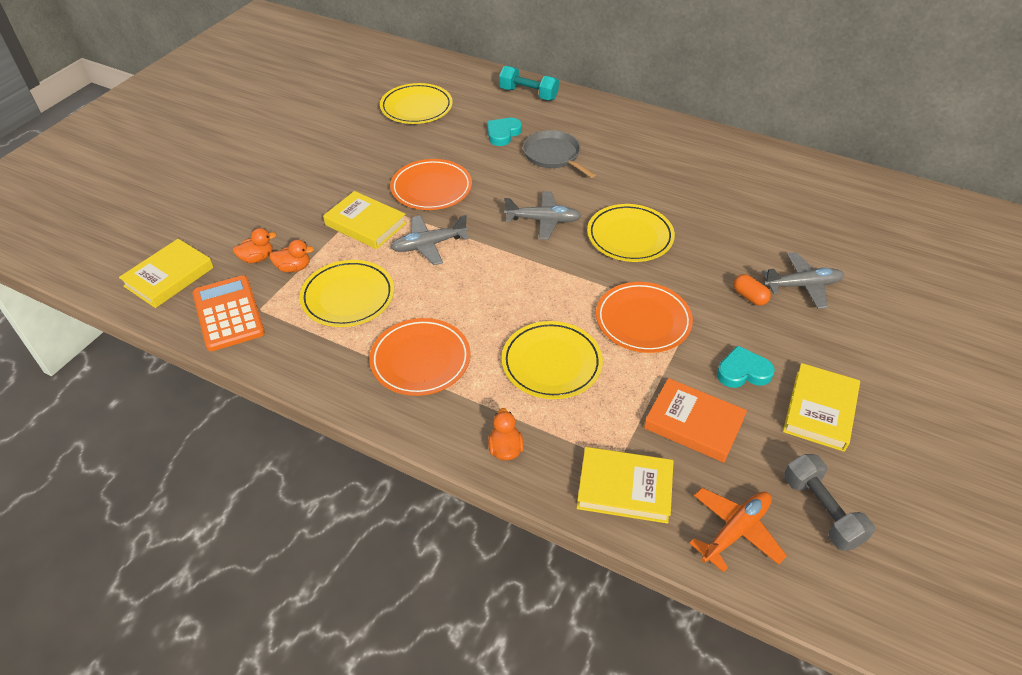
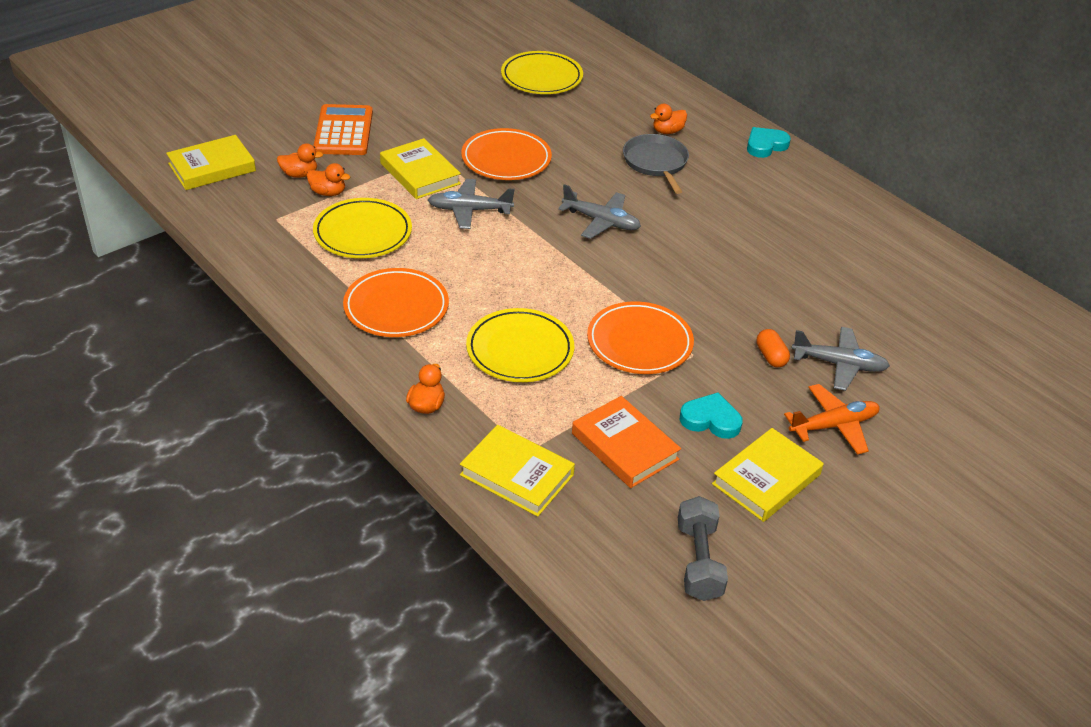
camera: 20 degrees right, 5 degrees down
(228, 313) = (246, 214): orange calculator -> orange calculator (343, 131)
(503, 134) = (616, 127): turquoise heart -> turquoise heart (765, 145)
(528, 94) = (671, 95): turquoise dumbbell -> none
(545, 126) = (667, 131): none -> orange duck
(630, 237) = (682, 263): yellow plate -> none
(735, 531) = (599, 546): orange plane -> orange plane (834, 426)

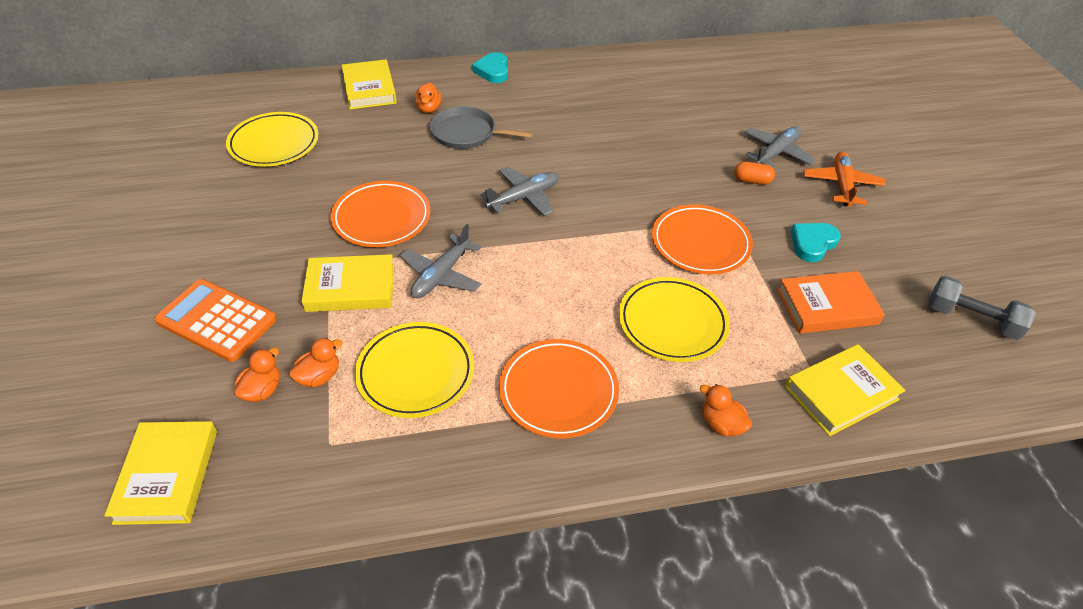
camera: 60 degrees left, 5 degrees up
(766, 479) = (889, 243): yellow book -> yellow book (369, 89)

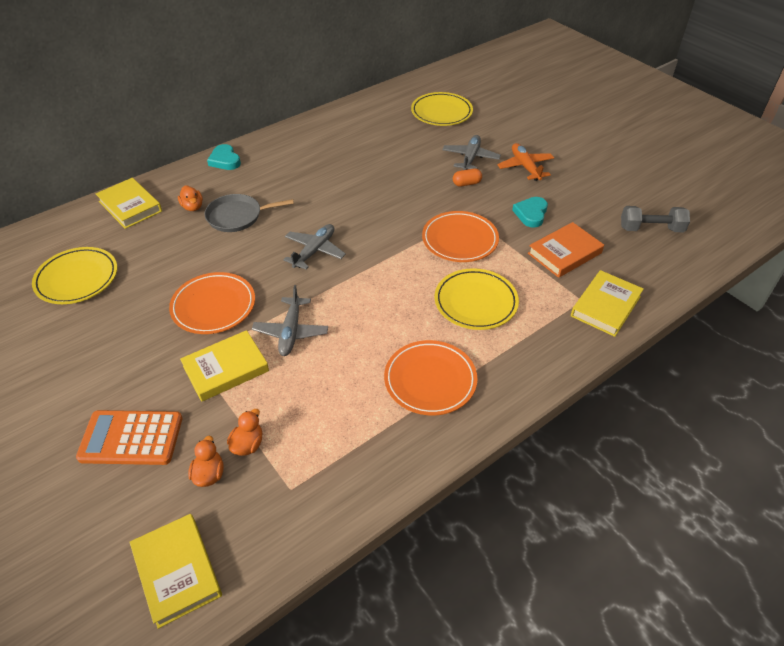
camera: 25 degrees left, 0 degrees up
(415, 373) = (320, 410): yellow plate -> yellow plate (441, 112)
(721, 424) = (547, 357): orange duck -> none

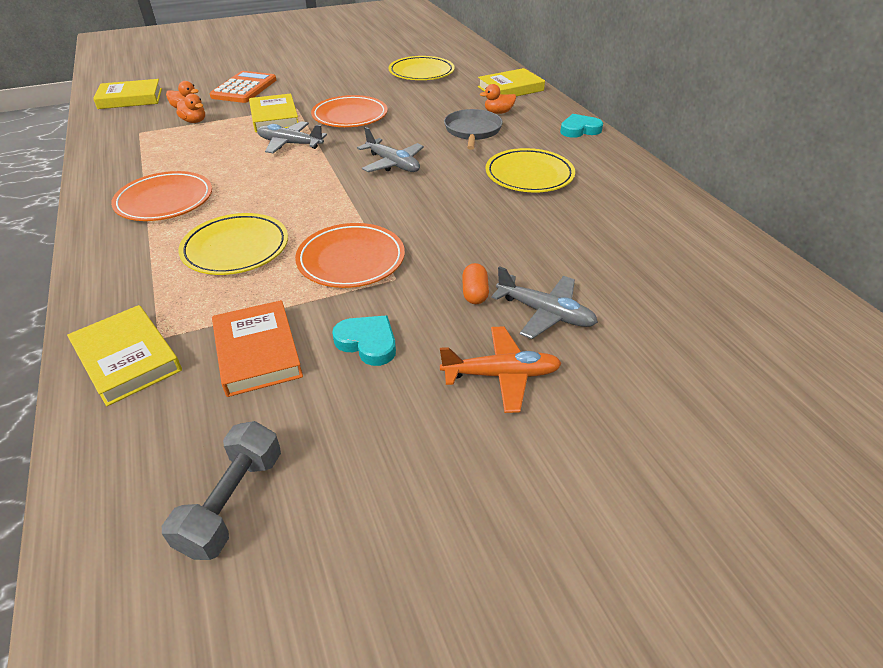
camera: 105 degrees right, 5 degrees down
(441, 112) = (703, 311): yellow plate -> yellow plate (529, 175)

